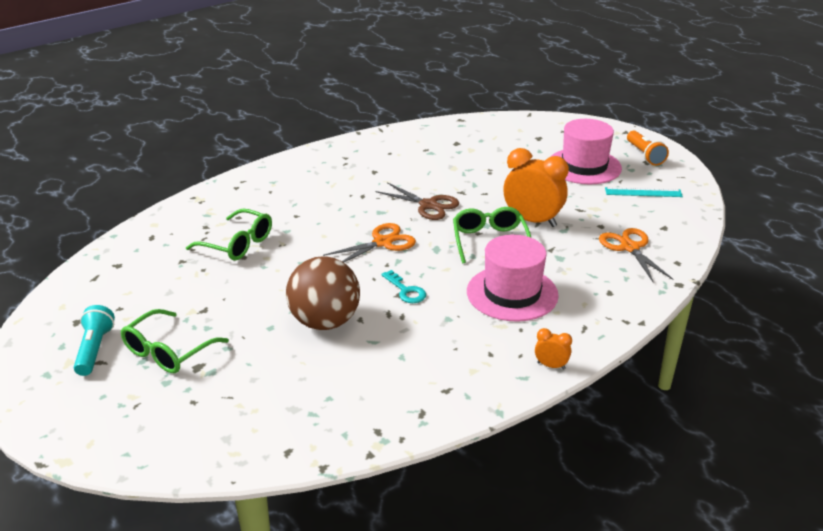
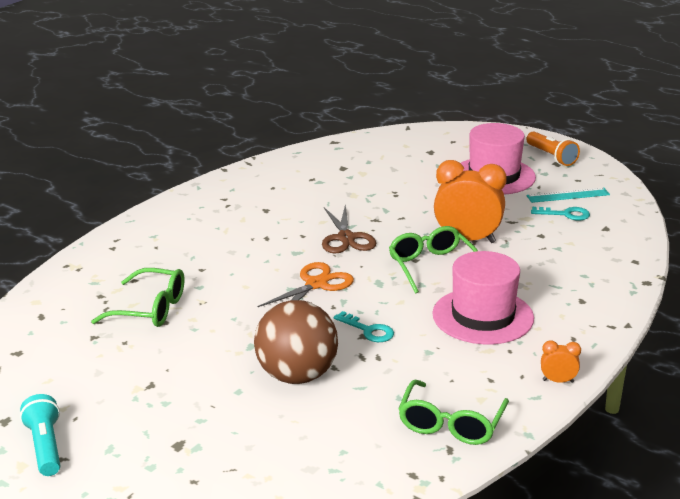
camera: 15 degrees left, 5 degrees down
(168, 352) = (134, 435): green glasses -> green glasses (450, 424)
(428, 205) = (346, 238): brown scissors -> brown scissors turned 60 degrees clockwise
(630, 248) = (581, 253): orange scissors -> none
(633, 209) = (566, 214): none -> turquoise key

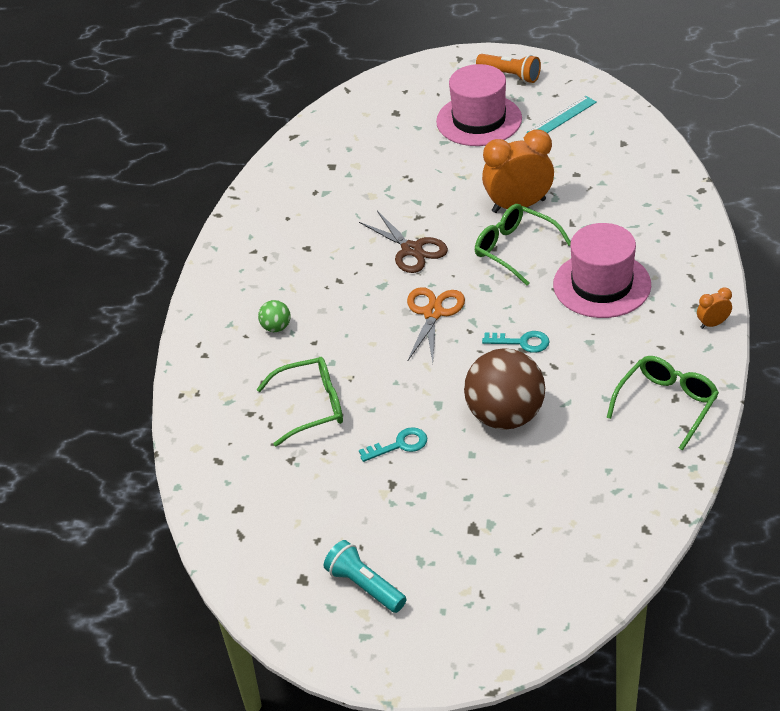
camera: 25 degrees left, 15 degrees up
(184, 250) = (276, 327): none -> green ball
(450, 424) = (667, 404): green glasses -> green glasses turned 135 degrees counterclockwise
(566, 214) = (577, 141): turquoise key -> turquoise key (399, 445)

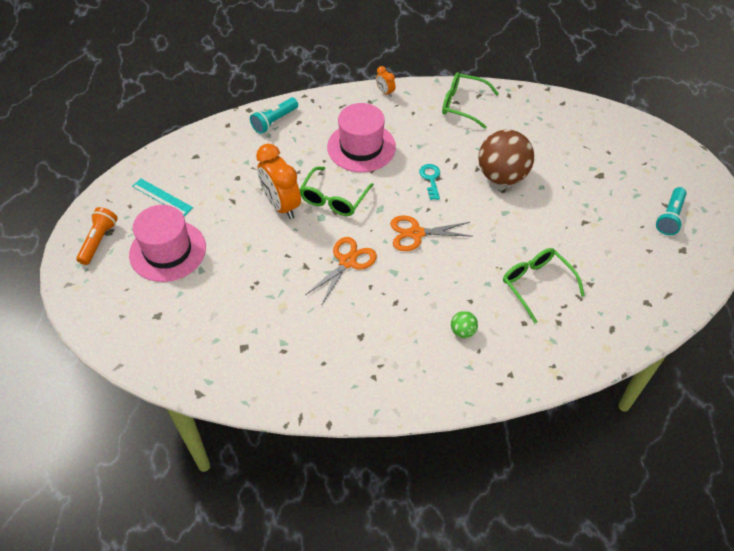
camera: 110 degrees left, 10 degrees up
(399, 445) = (550, 225): turquoise key -> none
(411, 249) = (347, 262): brown scissors -> orange scissors
(672, 211) = (274, 121): none -> turquoise flashlight

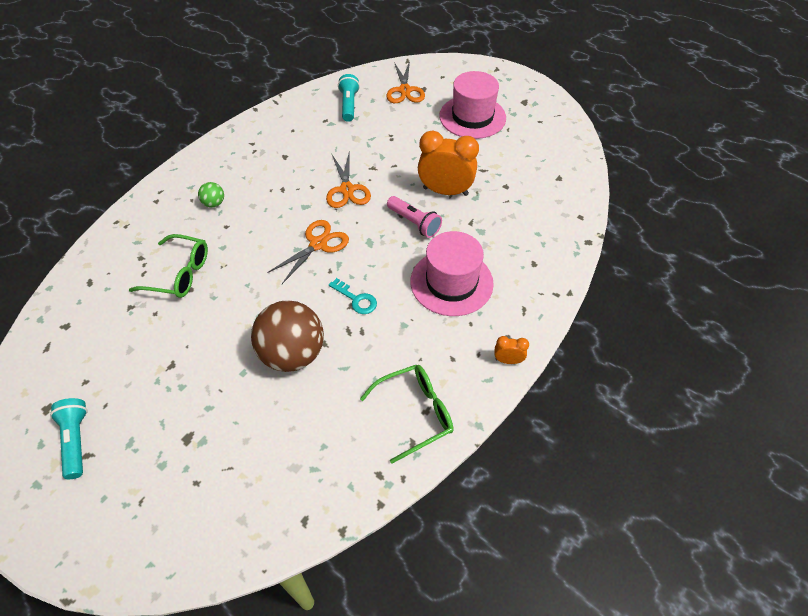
camera: 135 degrees right, 0 degrees up
(99, 241) = (520, 94): orange flashlight -> none
(162, 197) = (531, 139): turquoise ruler -> none
(174, 327) = (405, 90): none -> orange scissors
(274, 121) = (553, 248): turquoise flashlight -> turquoise flashlight (349, 105)
(333, 199) = (414, 223): green glasses -> pink flashlight

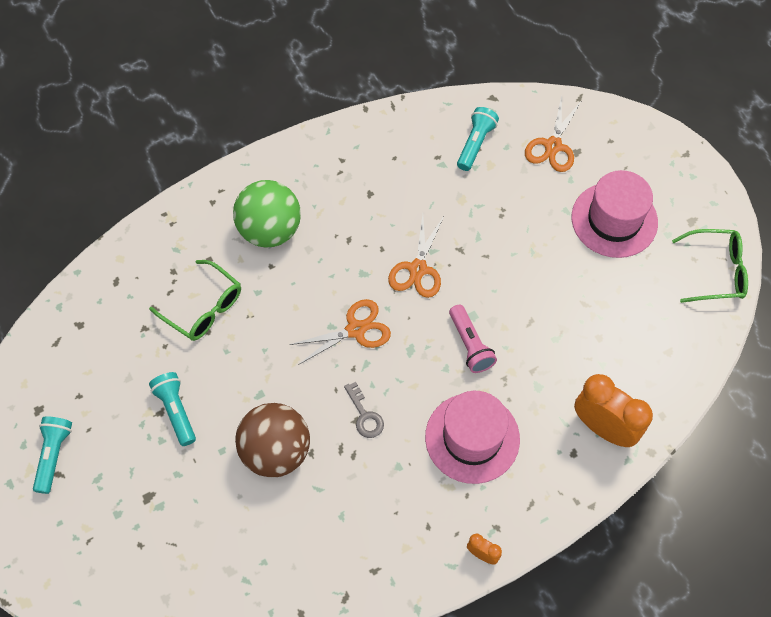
camera: 25 degrees right, 10 degrees up
(186, 358) = (176, 411): none -> turquoise flashlight
(214, 203) = (270, 230): green ball -> green ball, size x2.31
(356, 299) = (365, 415): turquoise key -> grey key
(415, 413) = (363, 568): green glasses -> green glasses (716, 271)
(445, 191) = (526, 316): orange clock -> orange clock (603, 427)

